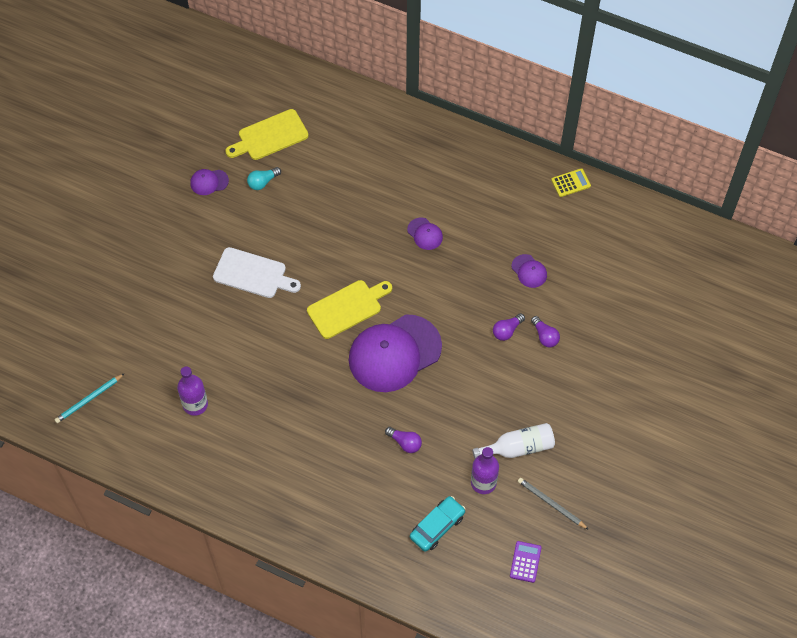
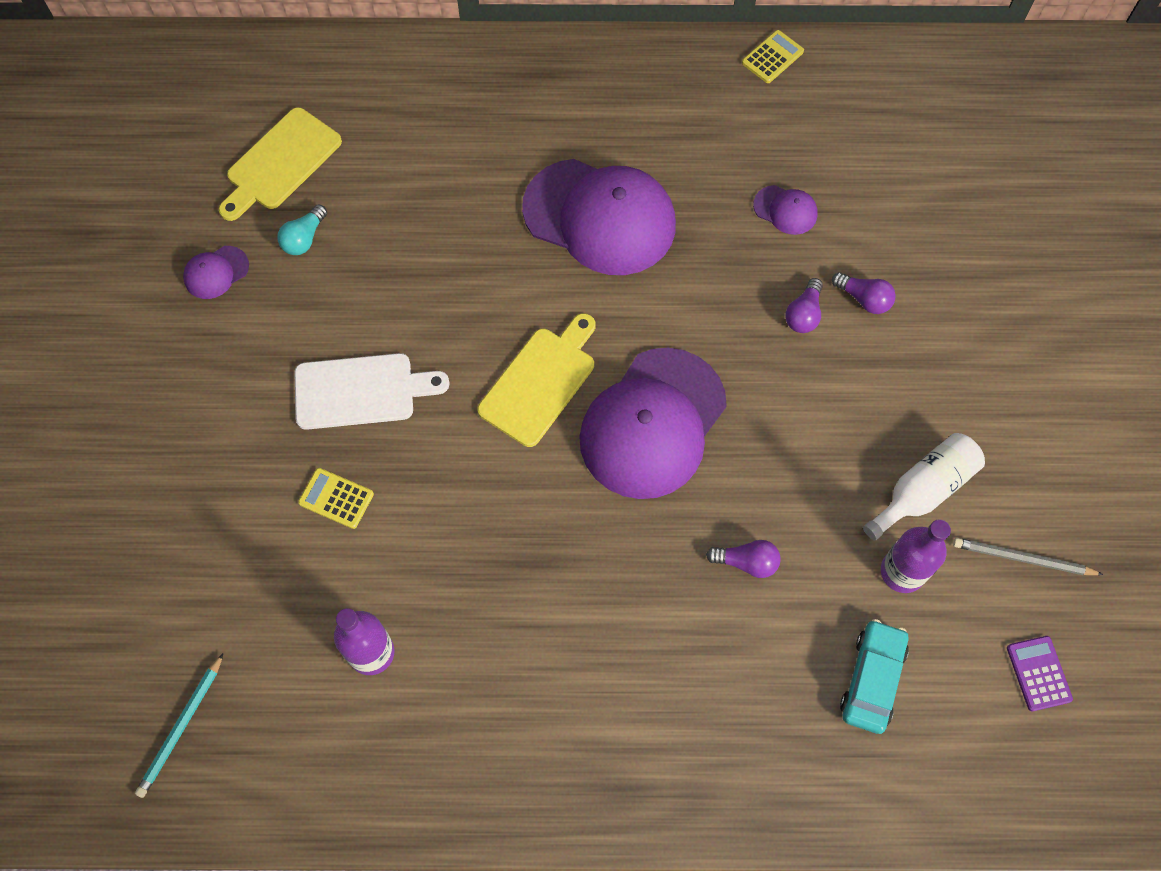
camera: 25 degrees left, 5 degrees up
(214, 323) = (336, 498): none -> yellow calculator
(425, 234) = (600, 217): purple cap -> purple cap, size x2.38

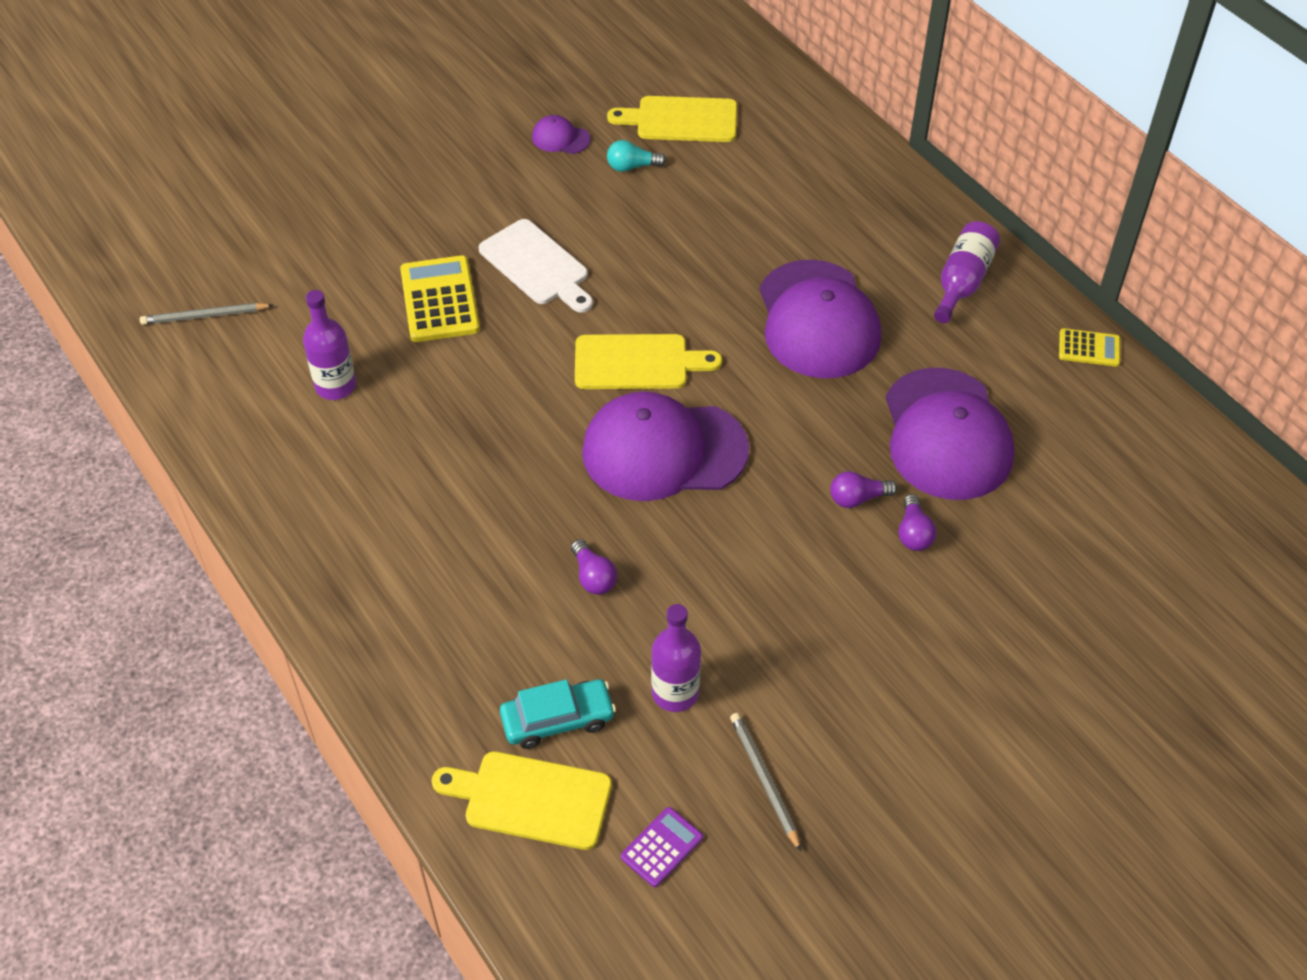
camera: 55 degrees right, 15 degrees down
(181, 727) = (204, 316): turquoise pencil -> grey pencil
(336, 498) = (439, 300): yellow calculator -> yellow calculator, size x1.78
(640, 90) = (962, 282): none -> purple bottle
(785, 210) = (946, 434): purple cap -> purple cap, size x2.38
(923, 490) = (766, 670): white bottle -> none
(936, 747) = (531, 799): none -> yellow cutting board

